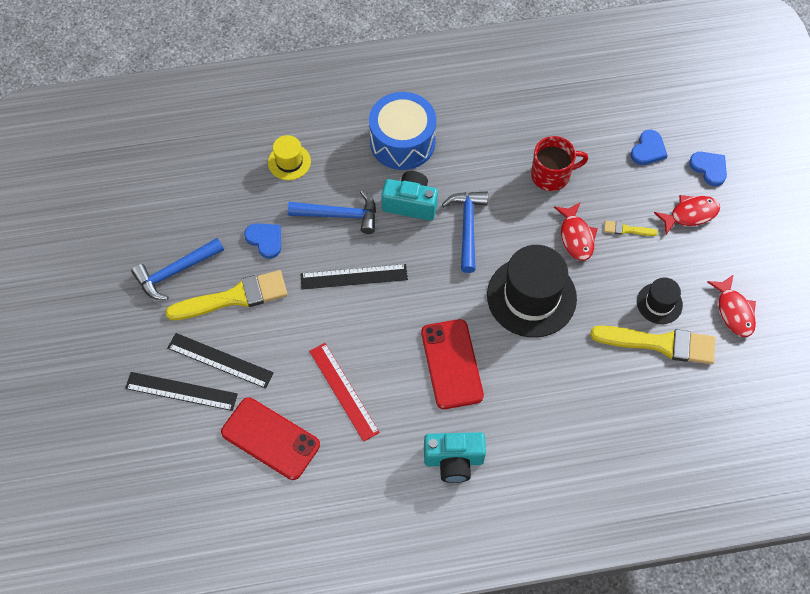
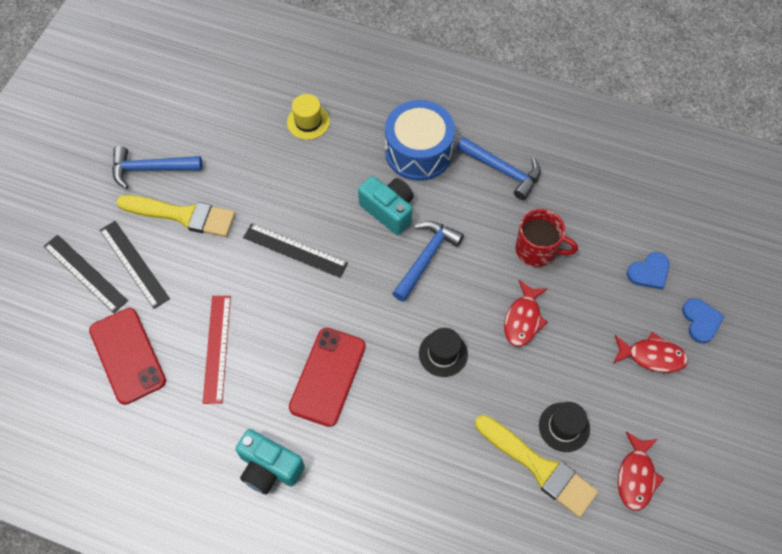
camera: 30 degrees right, 0 degrees up
(265, 240) = (242, 179): blue heart -> none
(339, 215) = (319, 189): blue hammer -> blue hammer (502, 170)
(531, 297) = (443, 354): black hat -> black hat, size x0.51
(627, 229) = (577, 338): yellow brush -> none

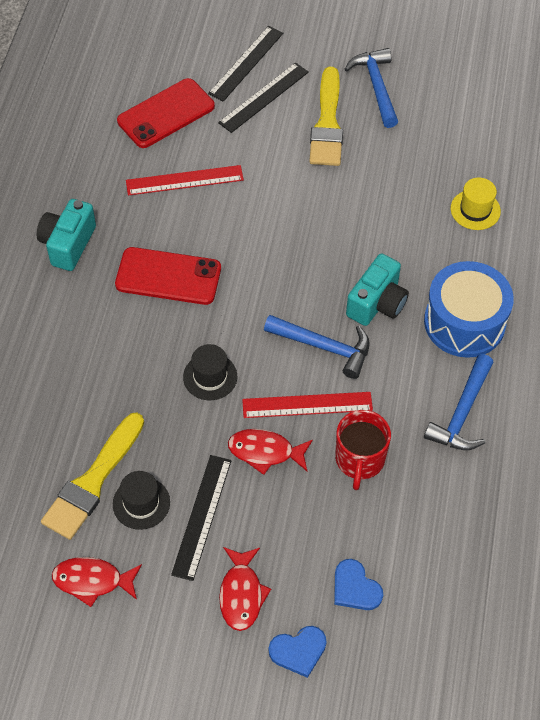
camera: 80 degrees right, 5 degrees down
(295, 250) = (307, 225): black ruler -> black ruler (202, 516)
(481, 280) = (307, 405): none -> red ruler

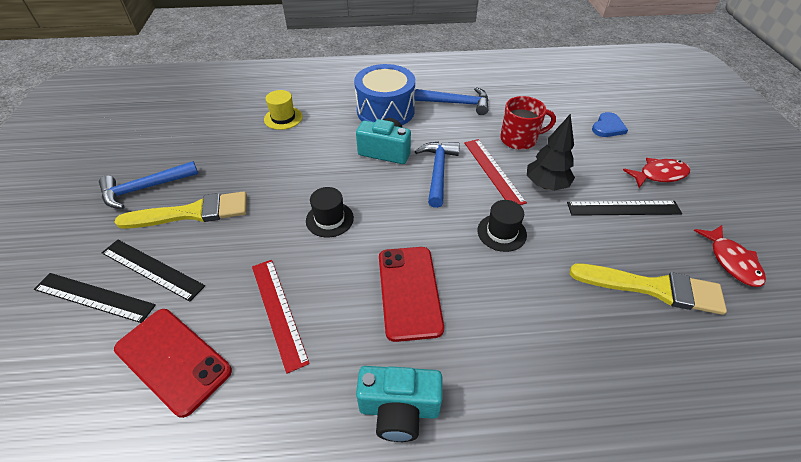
camera: 105 degrees left, 10 degrees down
(141, 503) = (643, 248): black hat -> black hat (329, 219)
(265, 452) = (546, 185): red fish -> black tree
(298, 651) = (669, 143): blue heart -> none

